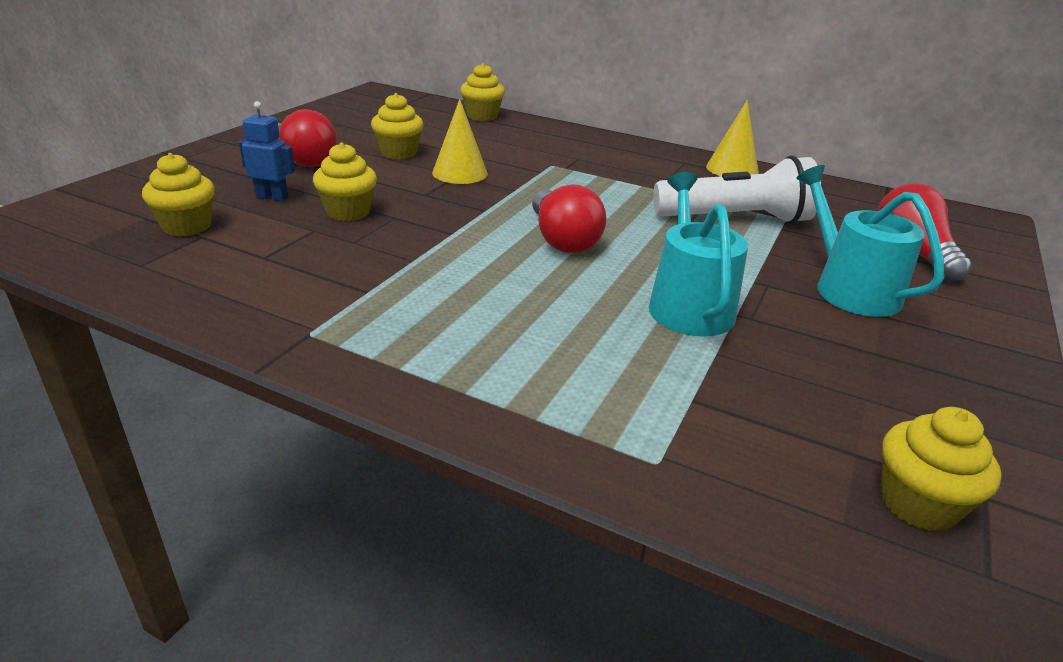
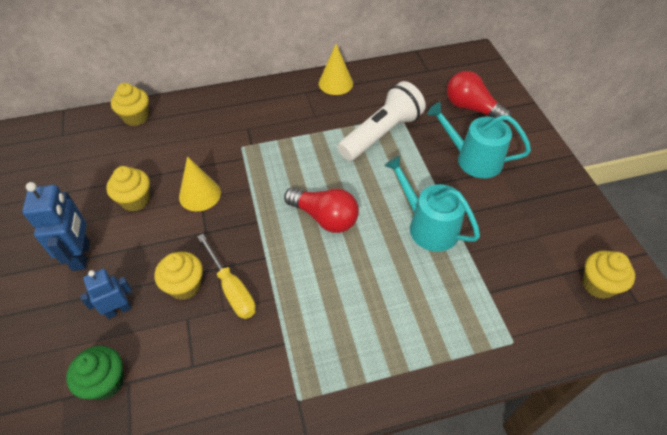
camera: 40 degrees left, 20 degrees up
(187, 226) = (105, 382): yellow cupcake -> green cupcake
(303, 160) = (81, 255): red light bulb -> blue robot
(384, 234) = (232, 289): none -> yellow screwdriver

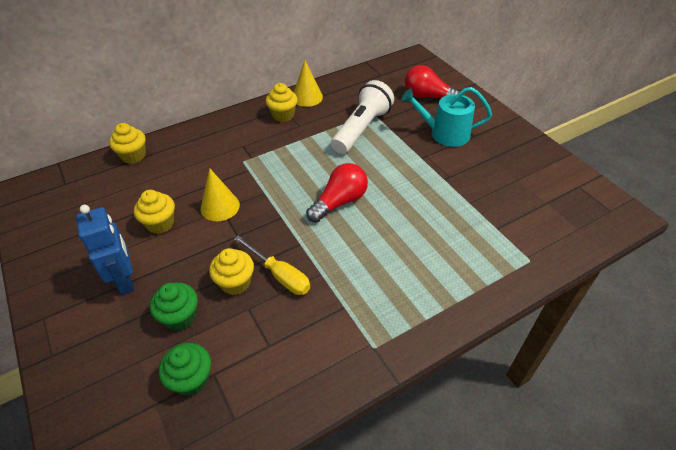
camera: 15 degrees left, 5 degrees down
(118, 310) = (180, 317): blue robot -> green cupcake
(325, 218) = (339, 202): red light bulb -> red light bulb turned 60 degrees counterclockwise
(428, 226) = (428, 190): turquoise watering can -> none
(598, 285) = (576, 204): yellow cupcake -> yellow cupcake (283, 115)

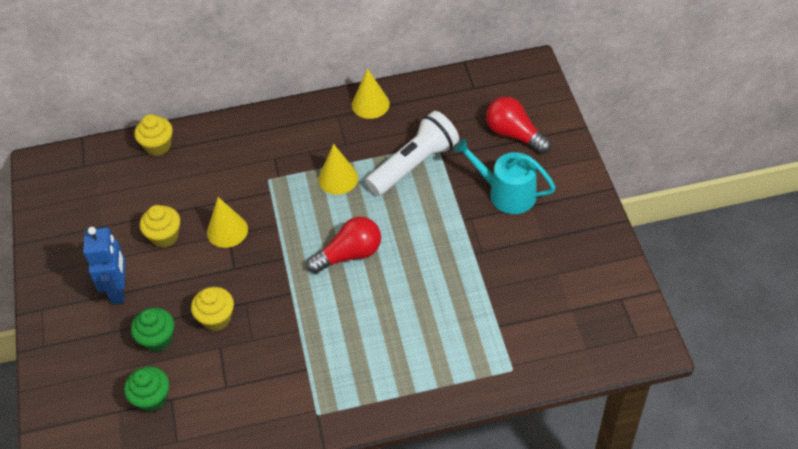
camera: 20 degrees right, 5 degrees up
(280, 275) = (259, 321): yellow screwdriver -> none
(283, 115) = (333, 125): yellow cupcake -> none
(303, 149) = (338, 178): none -> yellow cone

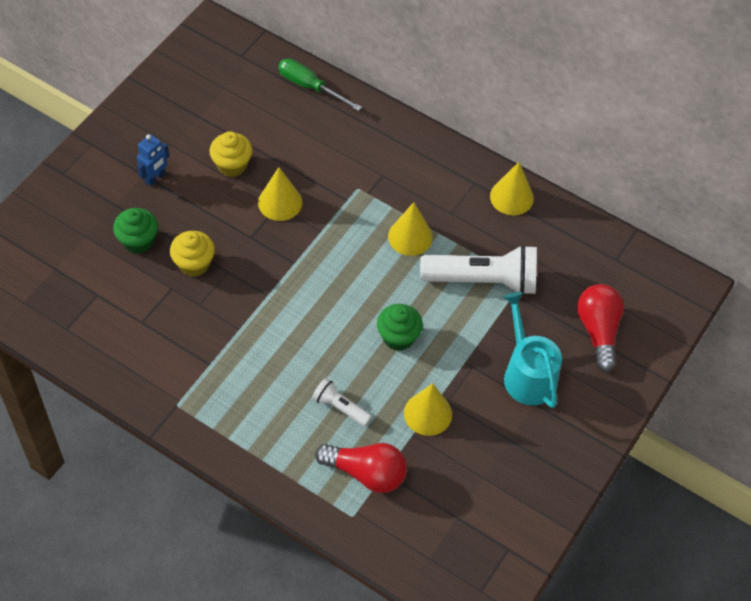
camera: 40 degrees right, 5 degrees up
(119, 290) = (155, 178): blue robot -> blue robot, size x0.64
(152, 399) = (85, 282): green cupcake -> green cupcake (398, 337)
(158, 146) = (310, 87): yellow cupcake -> green screwdriver
(349, 254) = (344, 306): red light bulb -> red light bulb (366, 473)
(423, 315) = (340, 407): none -> white flashlight
(479, 268) = (428, 413): none -> yellow cone

